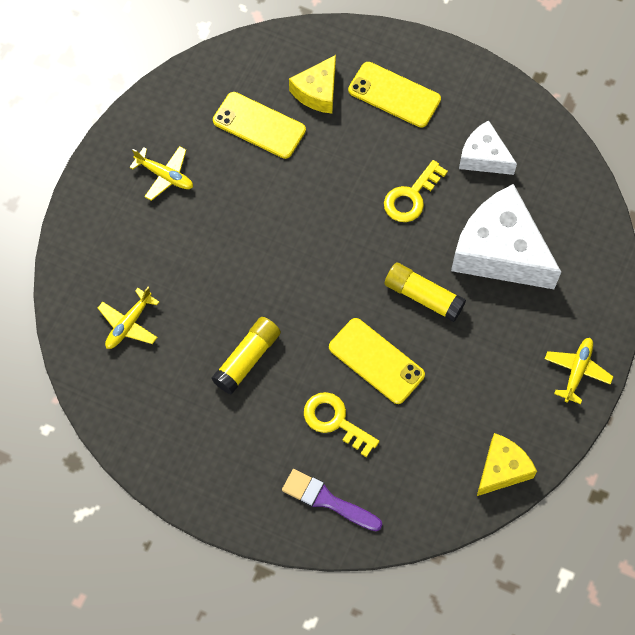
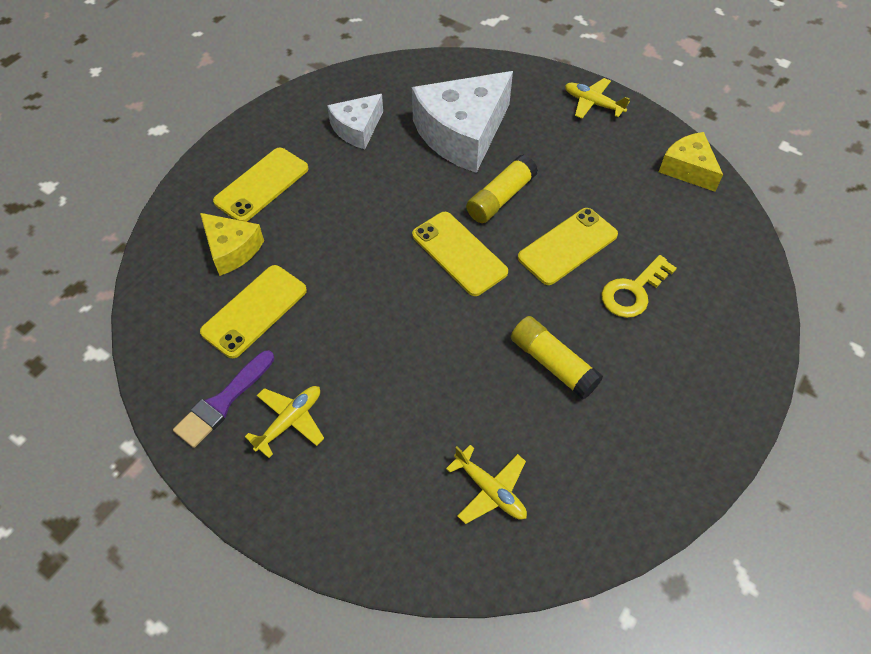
camera: 80 degrees left, 10 degrees down
(327, 500) = (723, 312): purple brush -> purple brush (223, 402)
(349, 270) = (459, 253): none -> yellow phone
(411, 197) = (386, 190): yellow key -> none

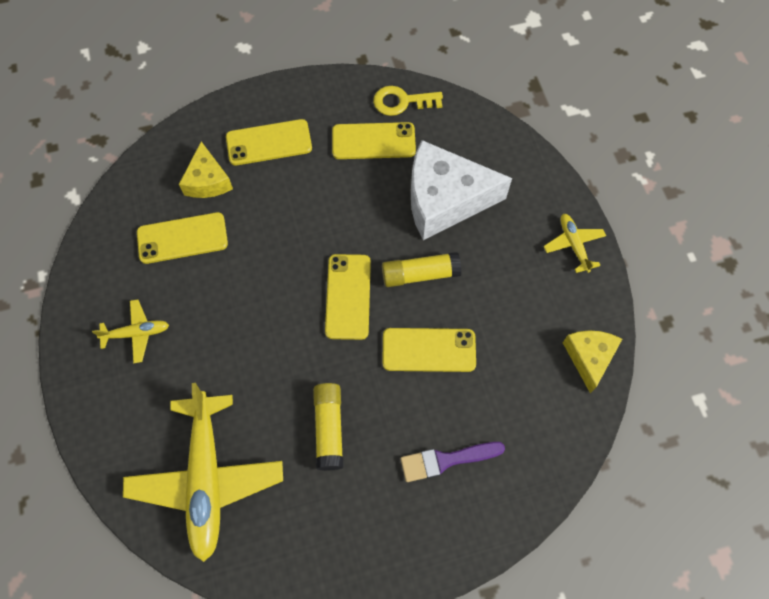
camera: 40 degrees right, 10 degrees up
(223, 402) = (111, 288): purple brush -> purple brush (446, 460)
(357, 129) = (373, 141): white cheese -> yellow phone
(490, 490) = (207, 478): yellow plane -> yellow plane, size x2.16
(633, 291) = (439, 422): yellow key -> yellow key (402, 102)

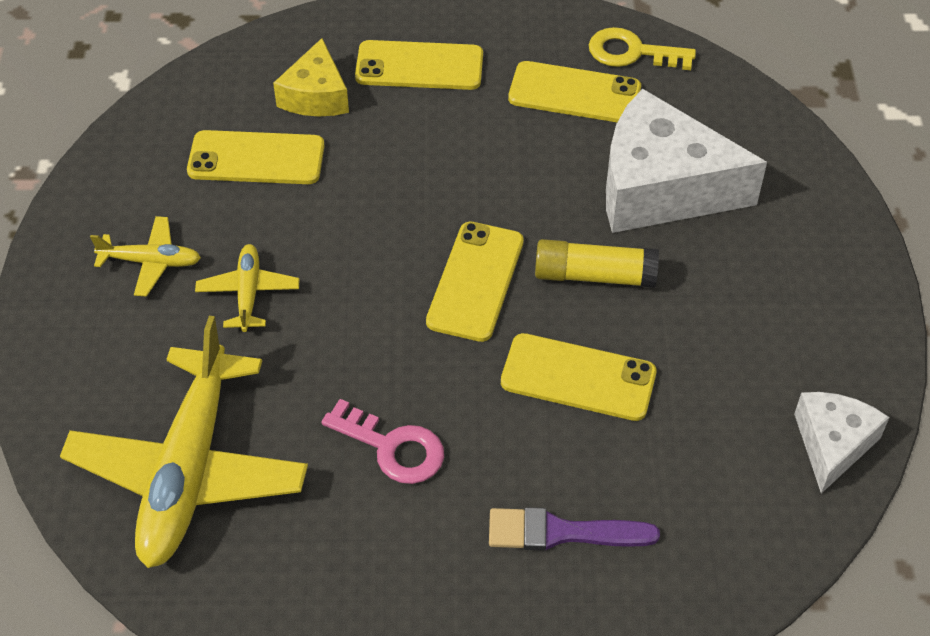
camera: 15 degrees right, 15 degrees down
(329, 428) = (393, 447): yellow glue stick -> pink key
(573, 245) = (848, 286): yellow plane -> yellow plane (248, 293)
(589, 358) = (832, 444): yellow cheese -> white cheese

